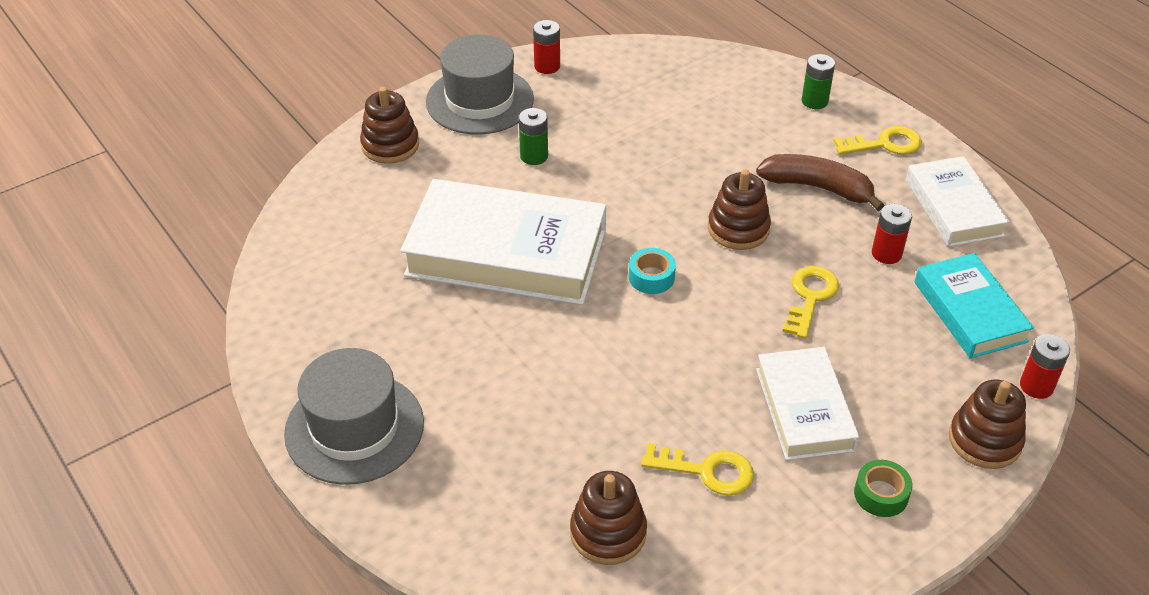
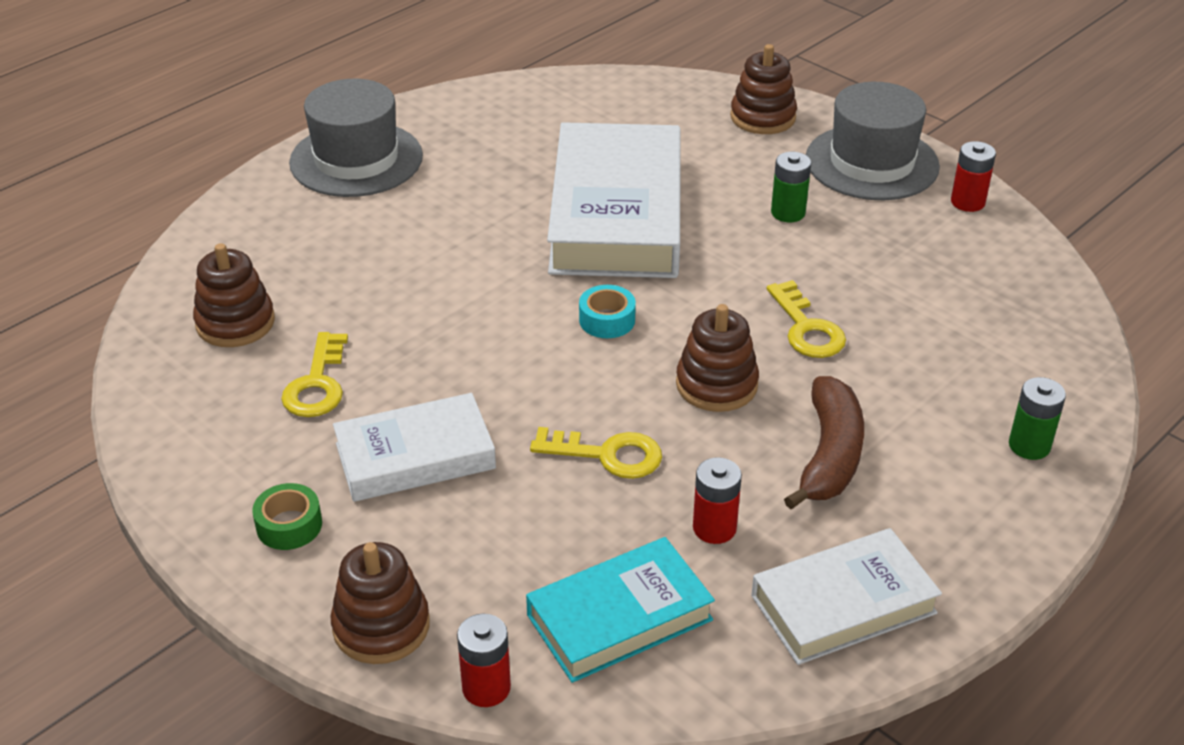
camera: 80 degrees right, 5 degrees down
(885, 144) = (963, 525): yellow key -> yellow key (807, 328)

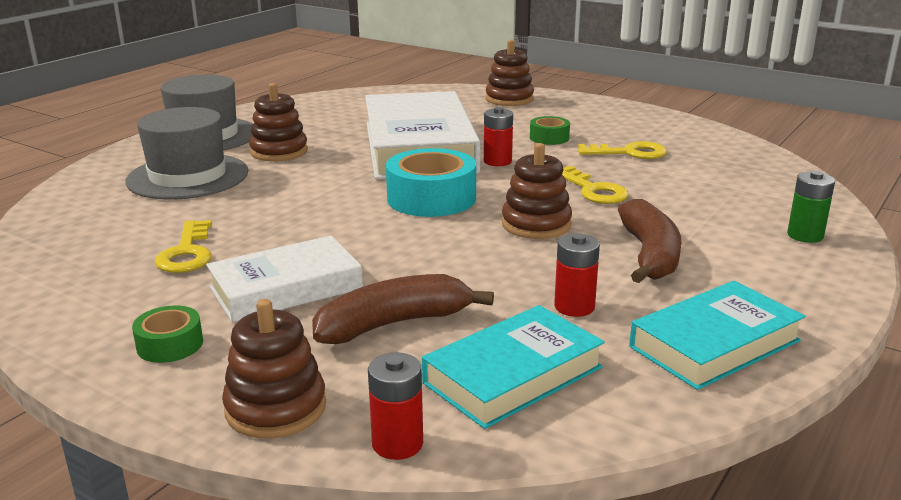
camera: 10 degrees left, 15 degrees down
(235, 323) = (108, 224): brown stacking toy -> brown stacking toy (279, 152)
(516, 527) = (393, 324): none -> brown banana
(607, 320) = (431, 198): turquoise tape -> turquoise tape, size x1.91
(608, 455) = (461, 271): yellow key -> yellow key (629, 153)
(788, 213) = (549, 138): green battery -> green tape
(843, 604) = (714, 344): white book -> turquoise book
(871, 163) = (597, 113): grey hat -> grey hat (188, 176)
(967, 202) = (676, 125): red battery -> red battery (497, 161)

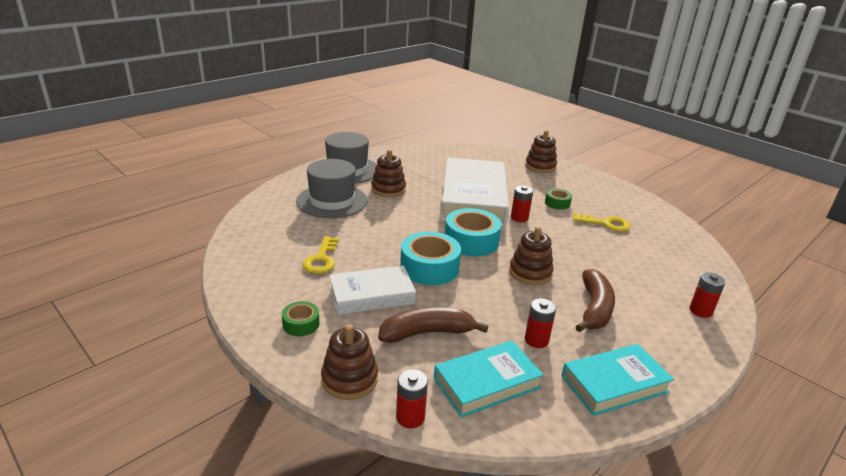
camera: 10 degrees right, 5 degrees up
(373, 239) = (429, 267): none -> turquoise tape
(593, 190) = (573, 251): yellow key -> none
(805, 235) = (700, 311): green battery -> red battery

